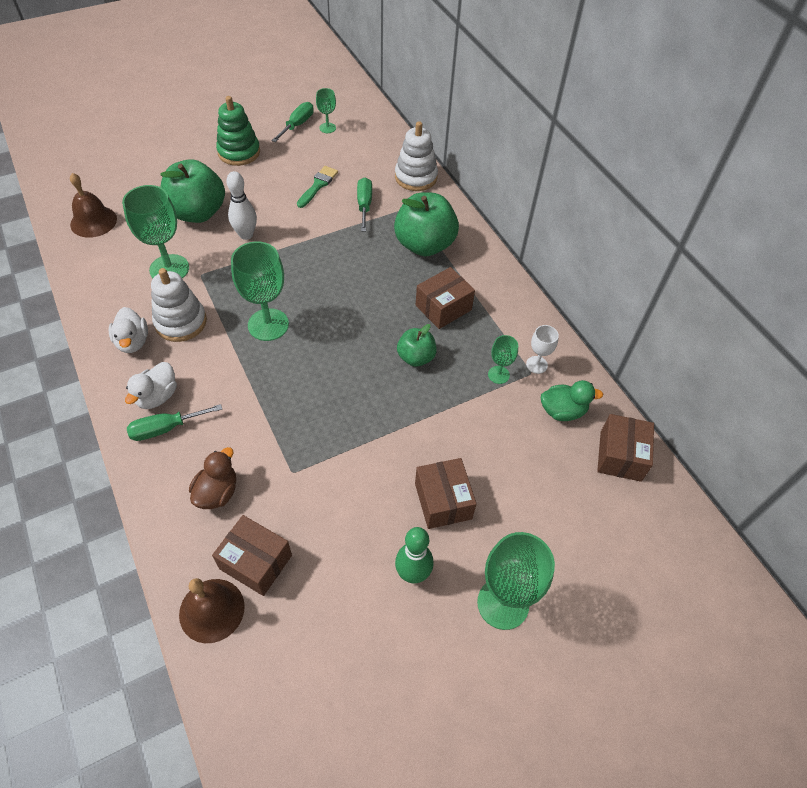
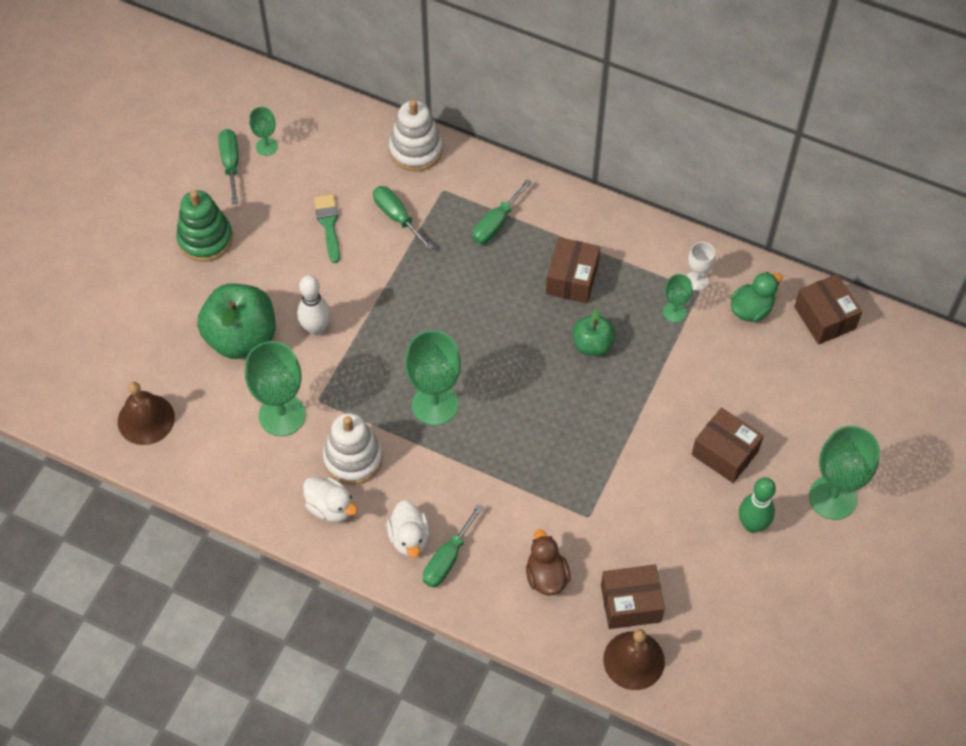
camera: 35 degrees left, 5 degrees up
(424, 245) = (496, 223): green apple -> green screwdriver

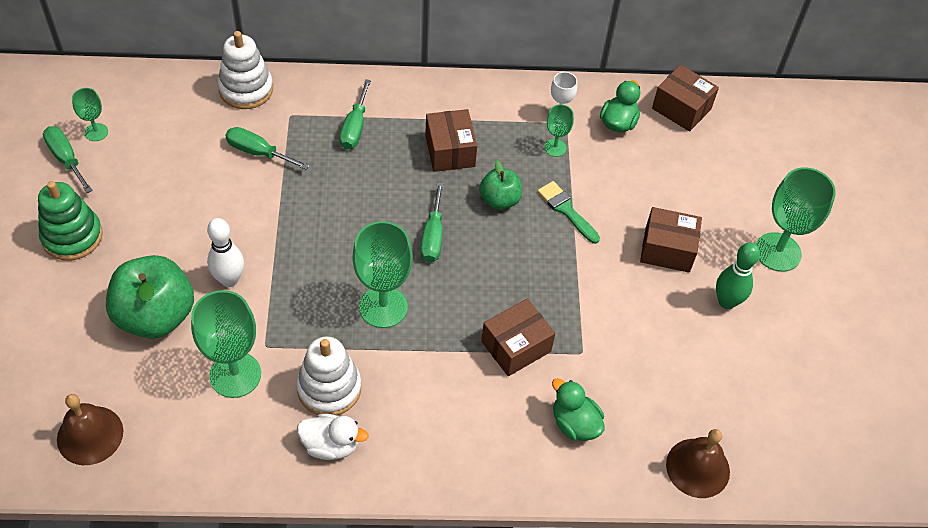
camera: 30 degrees left, 5 degrees down
(328, 224) = (194, 181): green brush -> green brush (566, 210)
(409, 538) = (425, 442): white duck -> none
(447, 559) = (473, 447): green screwdriver -> green screwdriver (432, 236)
(546, 576) = (574, 423): brown duck -> green duck
(630, 603) = (664, 416): brown box -> brown box (516, 346)

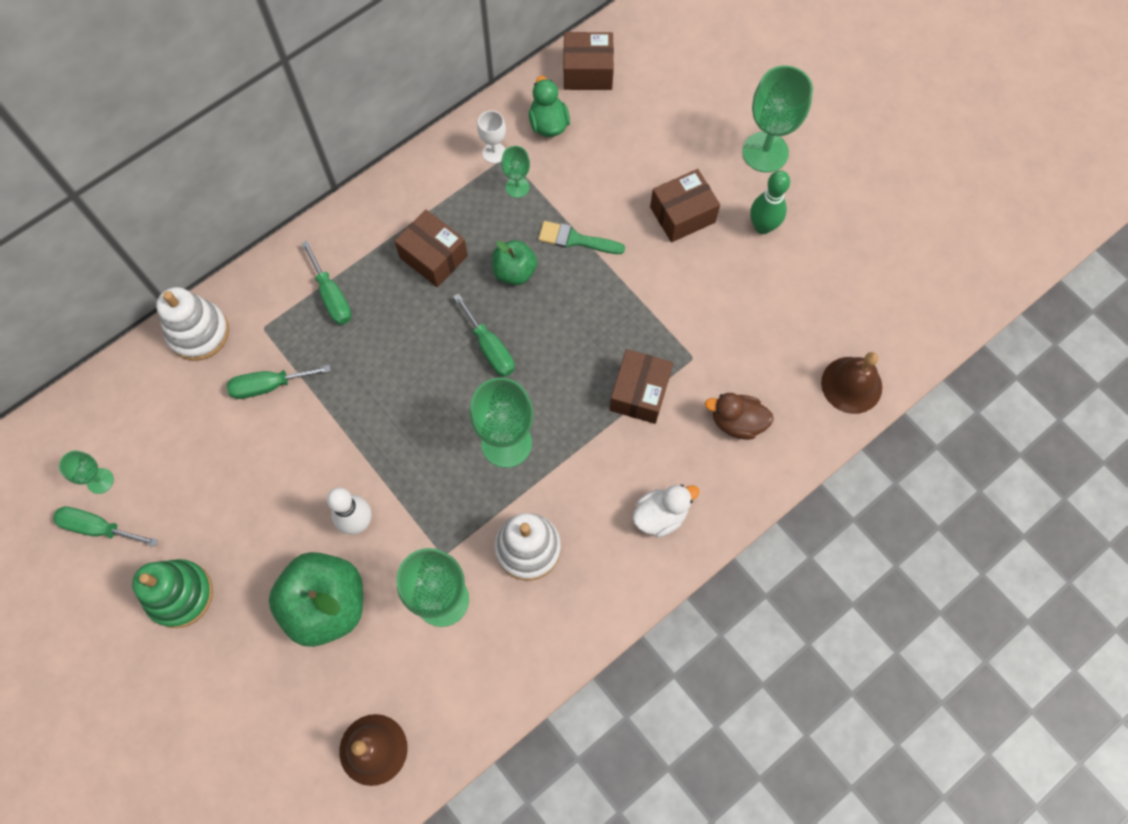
camera: 35 degrees left, 15 degrees up
(331, 445) = (572, 593): white duck -> white duck (660, 515)
(574, 423) = (737, 422): green duck -> brown duck

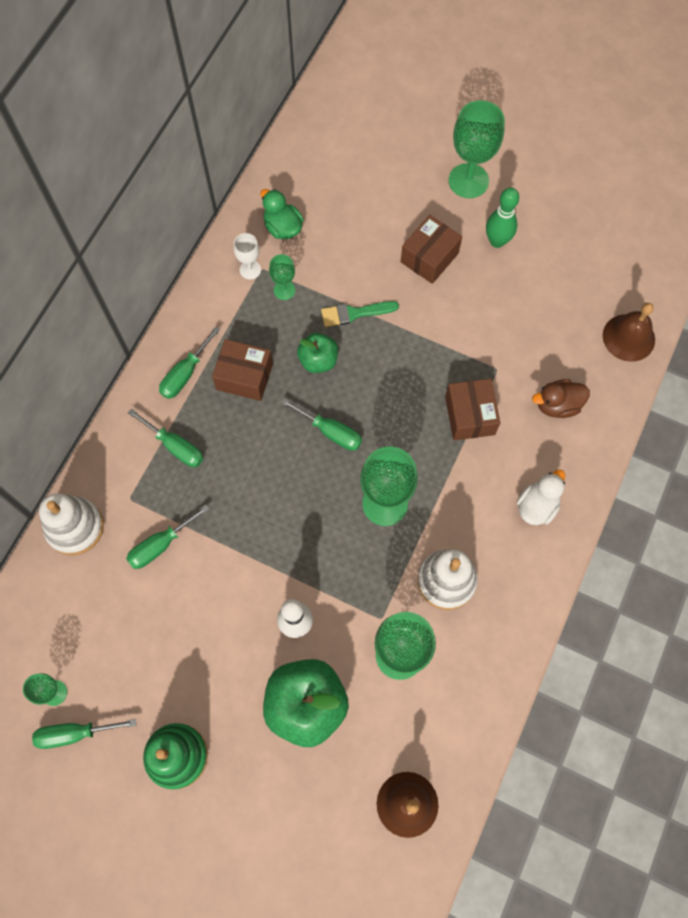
camera: 25 degrees left, 0 degrees up
(377, 229) = (185, 374): none -> green screwdriver
(587, 72) = (293, 172): brown box -> none

